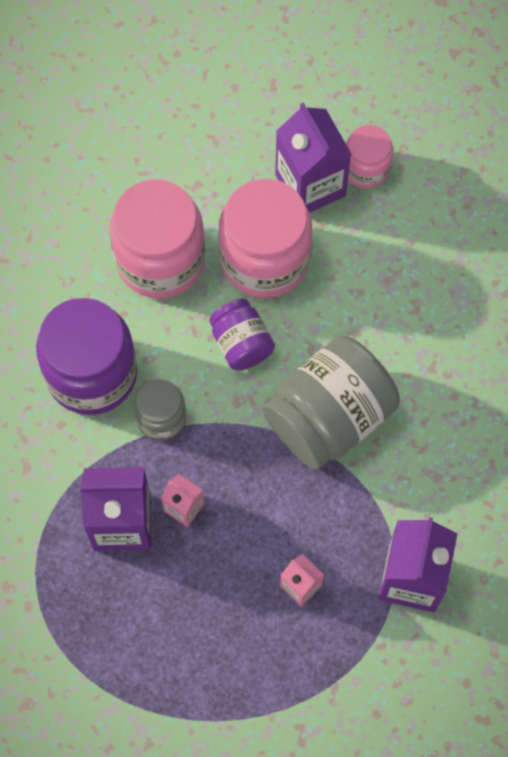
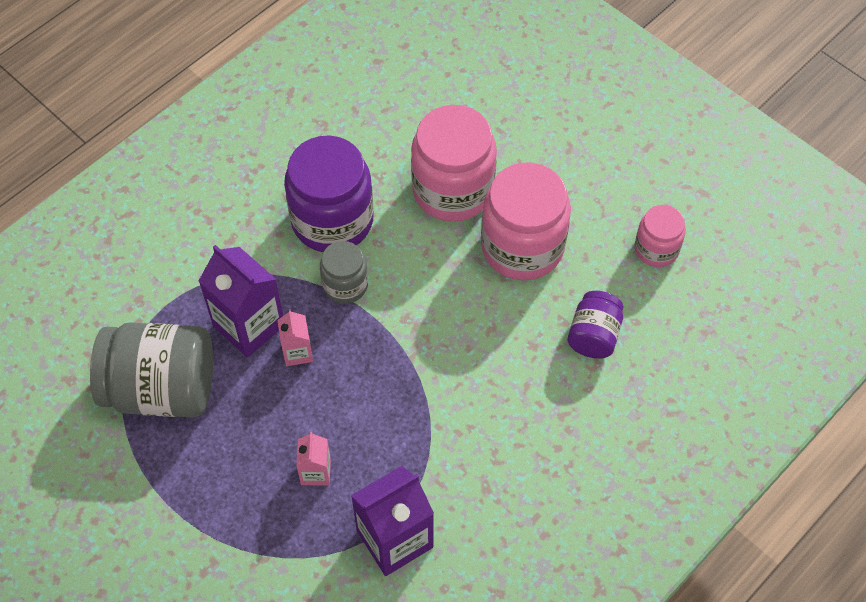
camera: 45 degrees right, 10 degrees down
(241, 343) = (448, 285): purple jar -> purple jar (593, 335)
(310, 185) = (604, 228): purple carton -> none
(329, 417) = (455, 383): grey jar -> grey jar (162, 389)

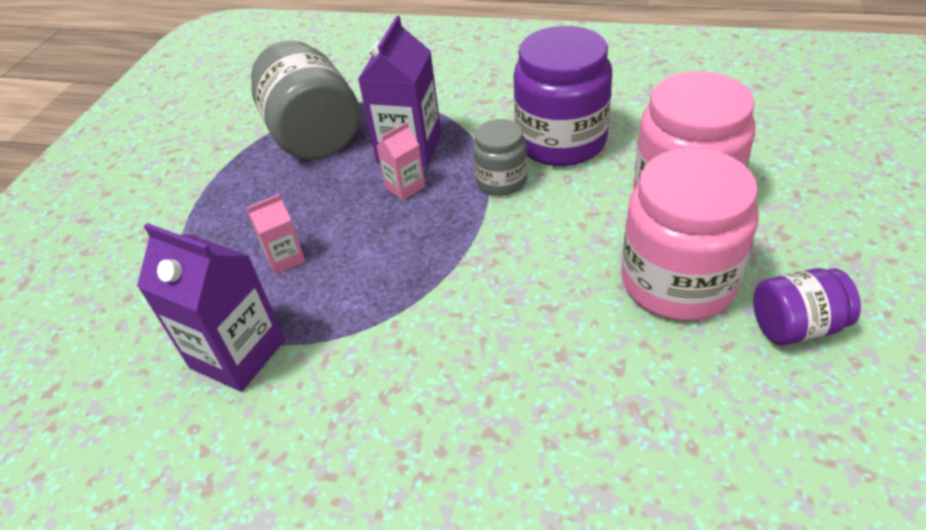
camera: 65 degrees right, 15 degrees down
(593, 335) = (628, 409): purple jar -> purple jar (796, 326)
(656, 249) = (823, 415): pink jar -> none

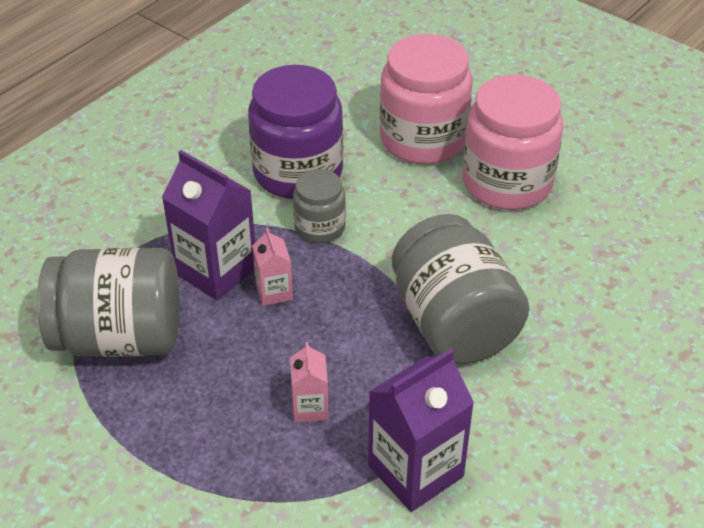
camera: 70 degrees left, 0 degrees up
(436, 314) = (453, 323): none -> grey jar
(796, 326) = (579, 152): purple jar -> none

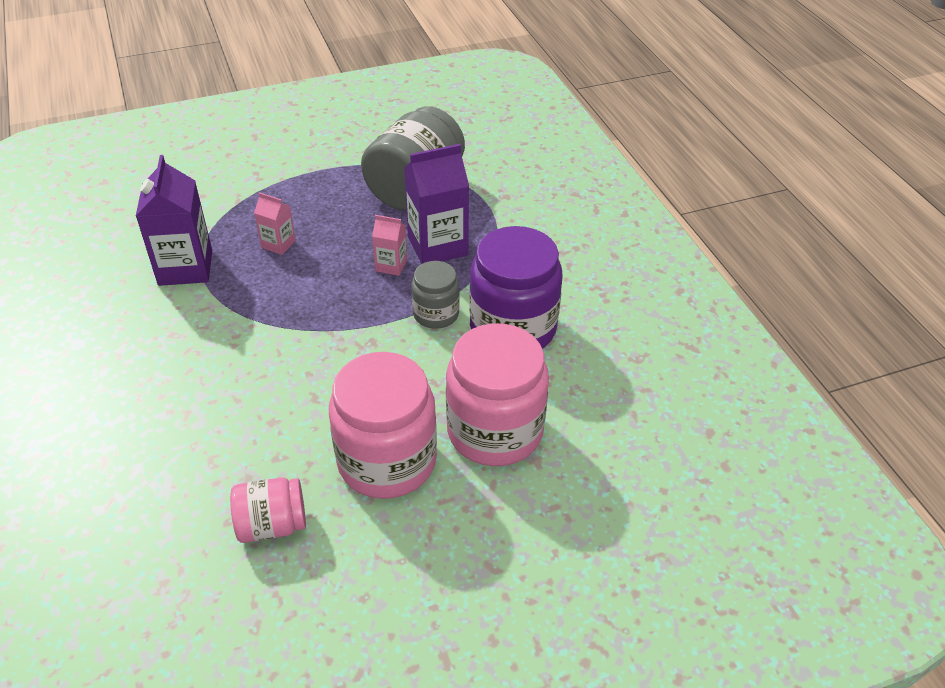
camera: 120 degrees right, 0 degrees up
(453, 323) = (272, 342): grey jar -> none
(622, 215) = (272, 525): none -> pink jar

